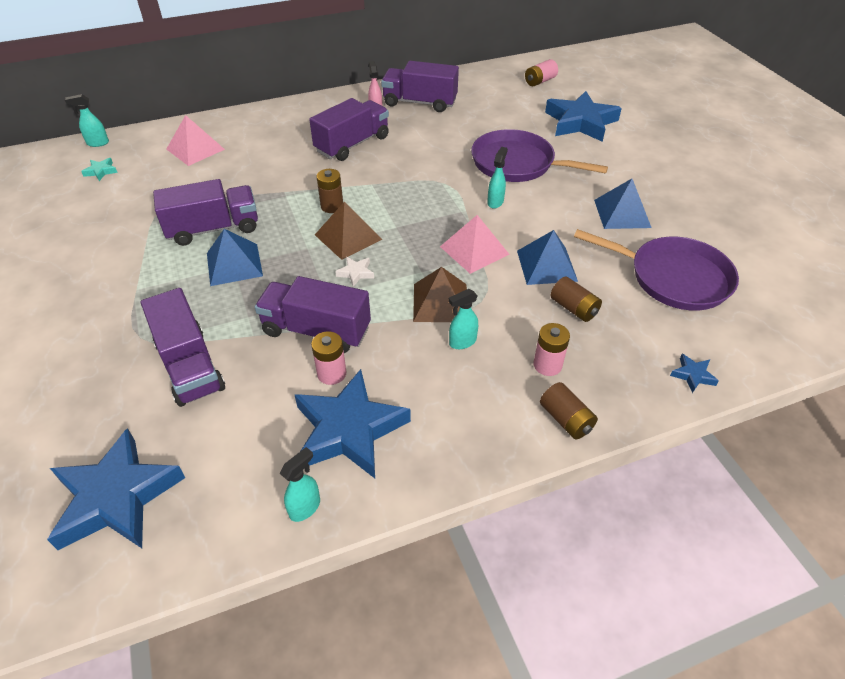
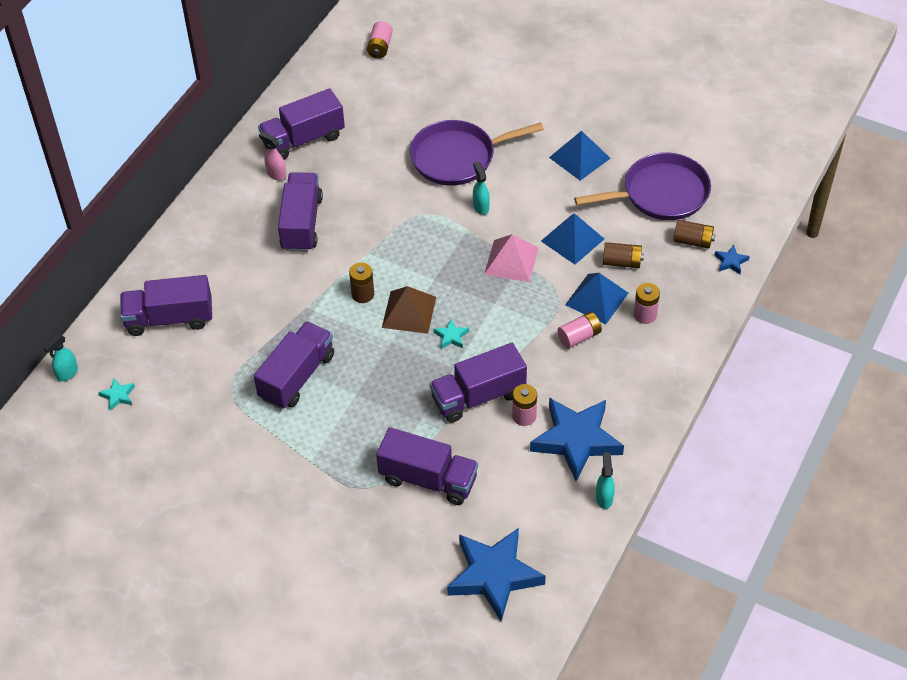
camera: 40 degrees left, 5 degrees up
(195, 149) = (169, 318): pink pyramid -> purple truck
(234, 264) = (354, 392): blue pyramid -> blue pyramid (596, 299)
(356, 273) = (451, 336): white star -> turquoise star
(440, 302) = (534, 318): brown pyramid -> none
(462, 342) = (579, 336): turquoise spray bottle -> pink battery
(566, 419) = (688, 342): brown battery -> brown battery (693, 241)
(580, 122) = (462, 78): blue star -> none

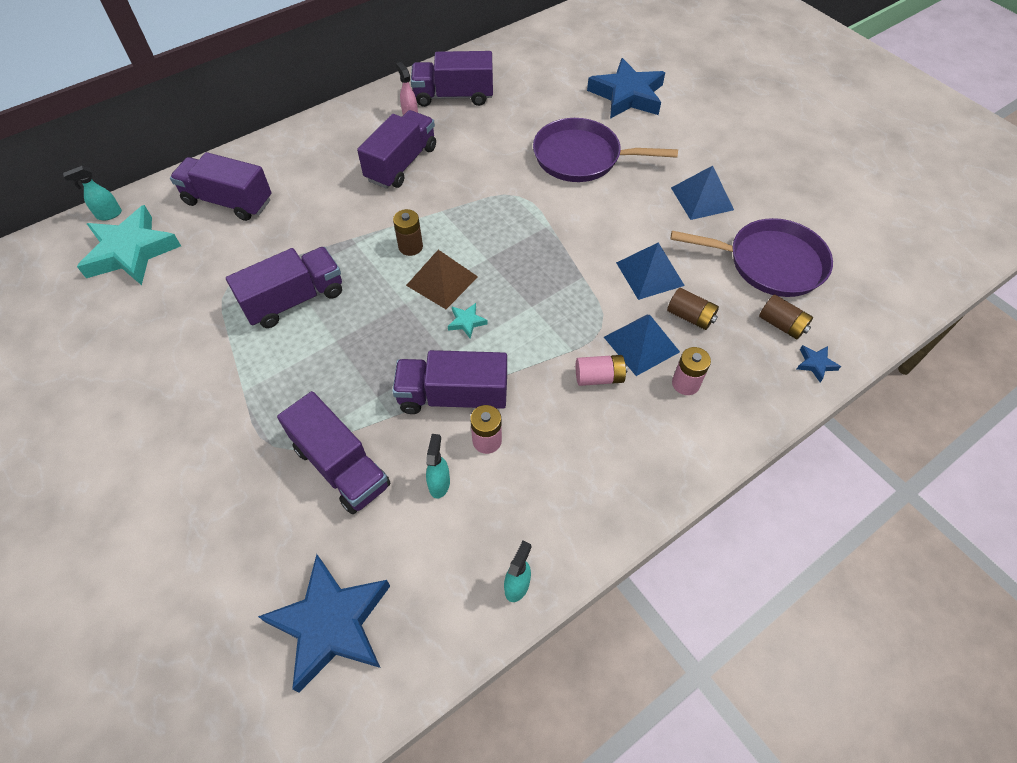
camera: 25 degrees right, 5 degrees up
(118, 396) = (131, 251): turquoise star -> turquoise star, size x2.49
(380, 47) = (570, 47): pink battery -> none
(481, 207) = (576, 209): turquoise spray bottle -> turquoise spray bottle (439, 483)
(511, 261) = (574, 270): pink pyramid -> none
(576, 440) = (527, 496): blue star -> blue star (627, 95)

